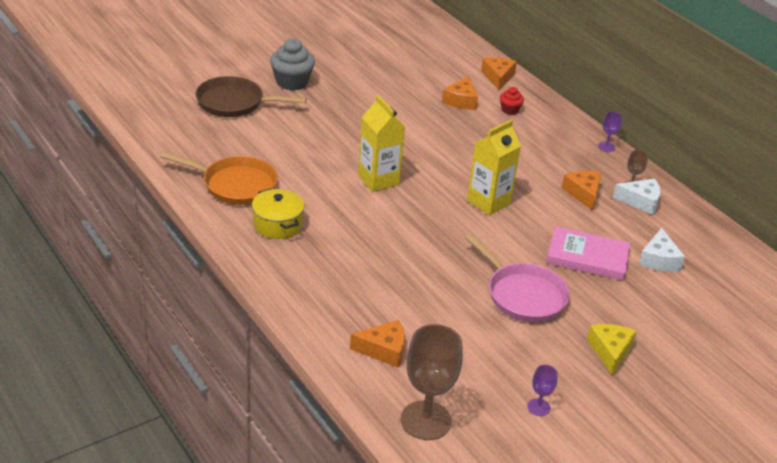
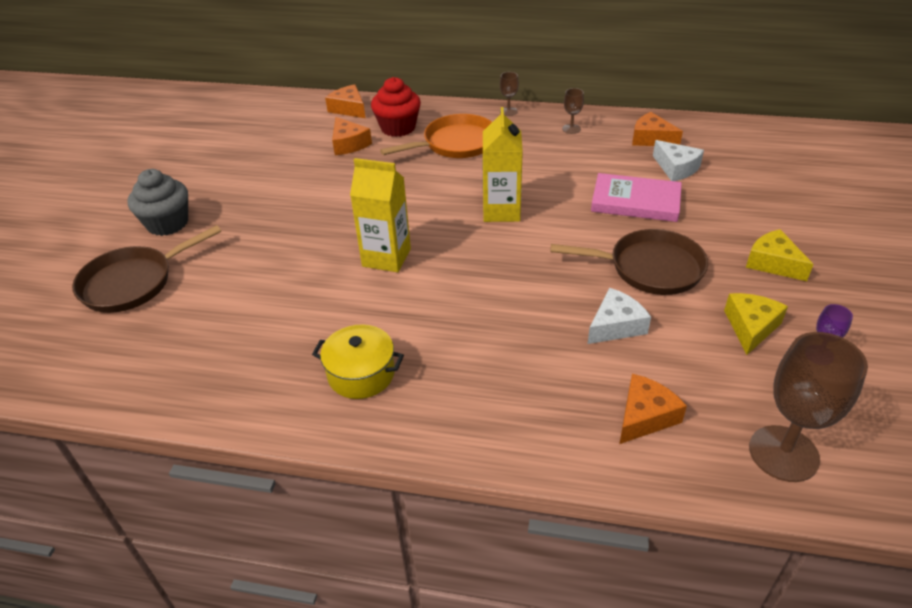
camera: 40 degrees left, 5 degrees up
(235, 185) = (256, 367): orange pan -> orange pan (455, 144)
(510, 110) = (398, 128): red cupcake -> red cupcake, size x1.84
(522, 295) = (649, 268): pink pan -> brown pan
(524, 365) = (751, 327): none -> yellow cheese
(583, 193) = (551, 155): orange cheese -> orange cheese (651, 139)
(587, 257) = (635, 202): pink book -> pink book turned 45 degrees clockwise
(606, 147) = (508, 111): purple goblet -> brown goblet
(640, 201) = (595, 135): white cheese -> white cheese (615, 326)

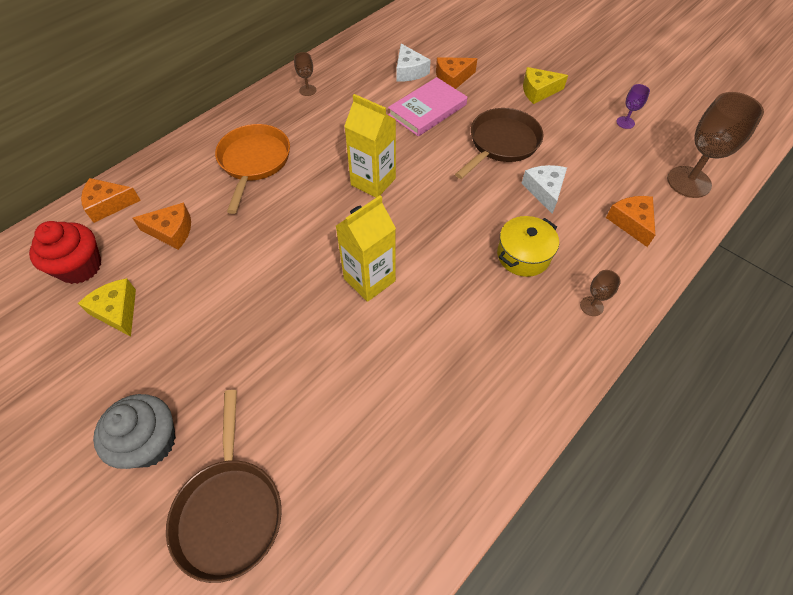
camera: 60 degrees left, 15 degrees up
(361, 374) = (499, 359): yellow pot -> yellow pot (523, 255)
(398, 128) = (185, 185): red cupcake -> red cupcake (80, 267)
(508, 111) = (243, 109): brown goblet -> brown goblet (591, 306)
(651, 139) = (364, 62): orange cheese -> orange cheese (453, 78)
(676, 168) = (409, 71): white cheese -> white cheese turned 75 degrees clockwise
(751, 327) = (586, 134): yellow cheese -> yellow cheese (117, 311)

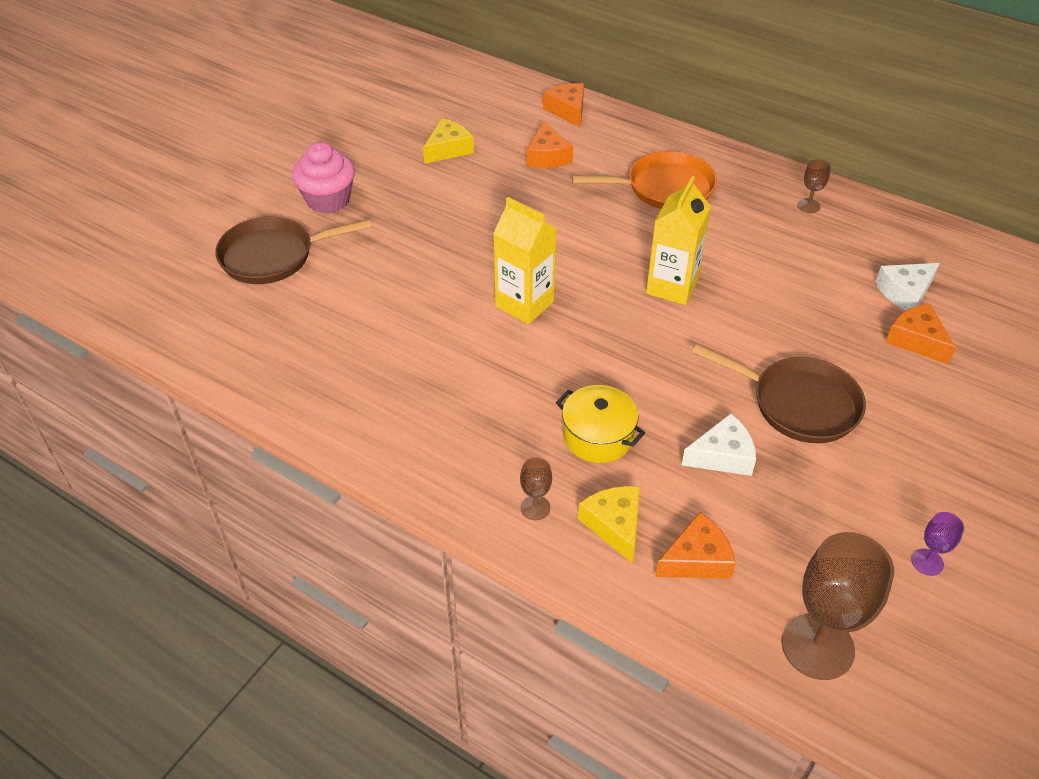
camera: 80 degrees right, 10 degrees down
(80, 267) = (490, 116): red cupcake -> none
(150, 442) = (328, 200): grey cupcake -> pink cupcake
(427, 110) = (830, 320): pink book -> none
(538, 91) = (945, 443): yellow cheese -> yellow cheese (614, 525)

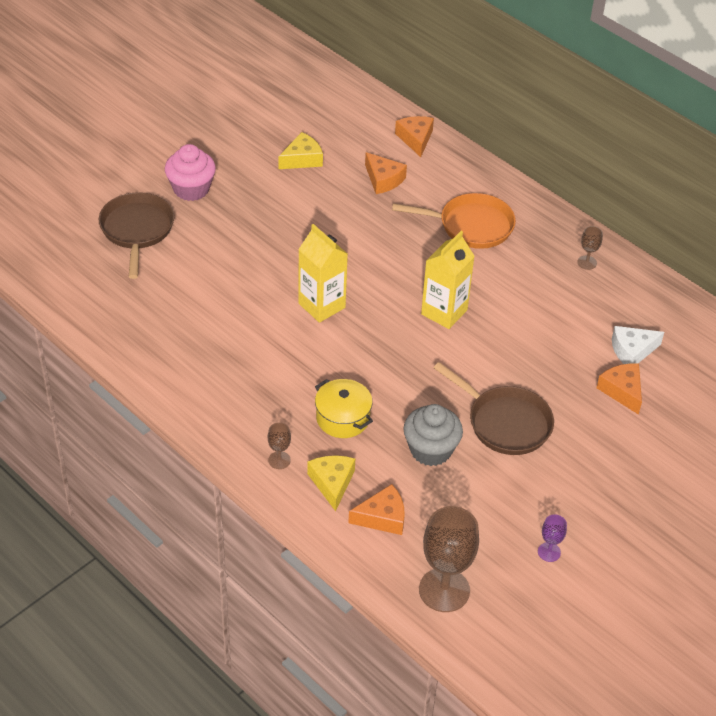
camera: 10 degrees right, 0 degrees up
(273, 256) = (137, 231): brown pan -> brown pan turned 90 degrees clockwise
(547, 156) = (383, 180): orange cheese -> orange cheese turned 45 degrees counterclockwise
(722, 456) = (430, 450): white cheese -> grey cupcake

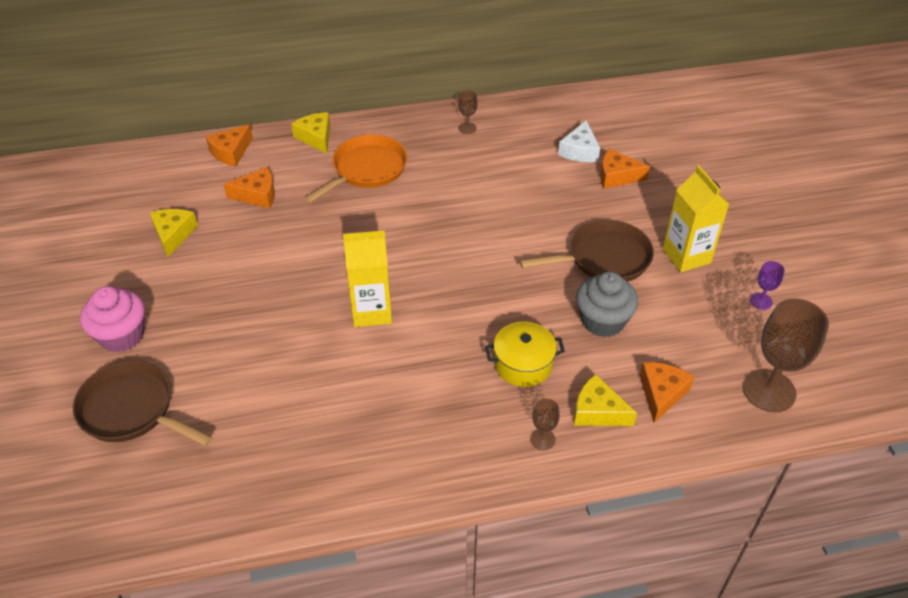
camera: 55 degrees left, 0 degrees up
(415, 139) = (231, 152): orange cheese -> orange cheese turned 75 degrees counterclockwise
(444, 312) = (450, 234): yellow carton -> yellow carton (686, 256)
(480, 177) = (316, 137): none -> yellow cheese

